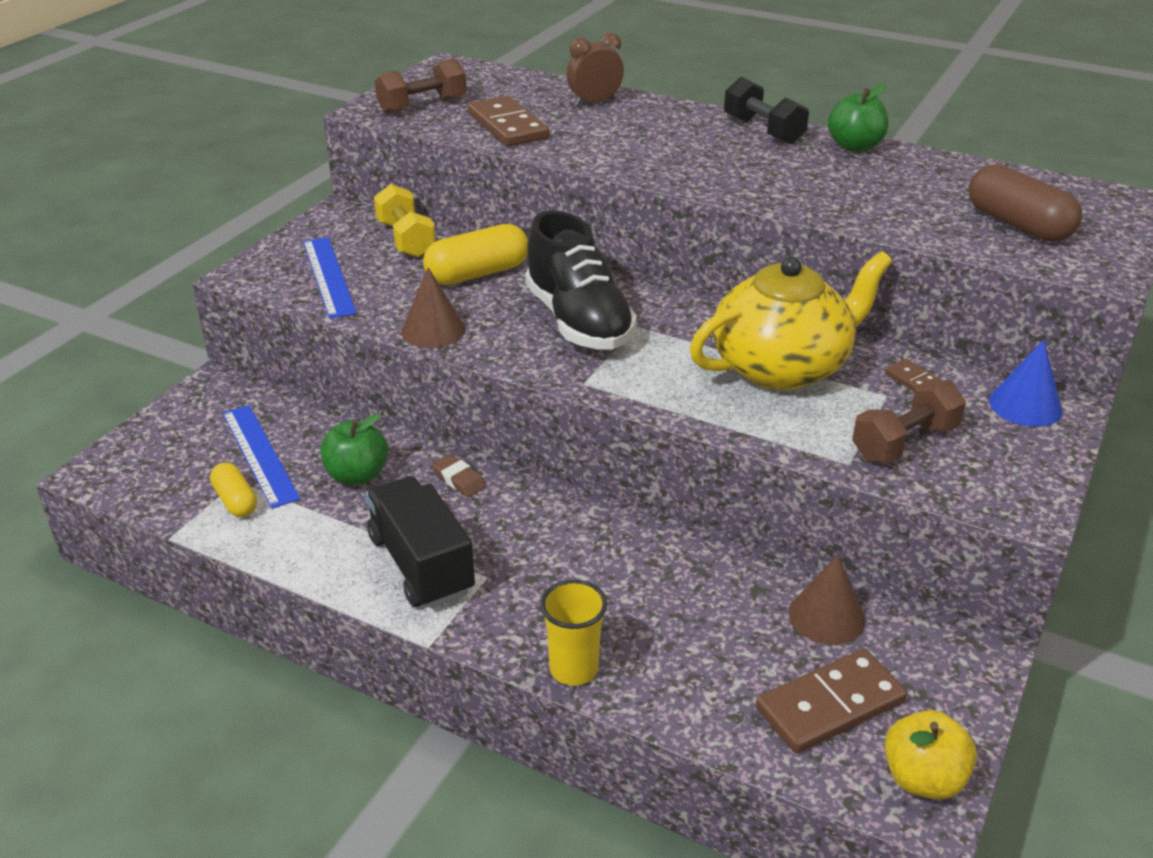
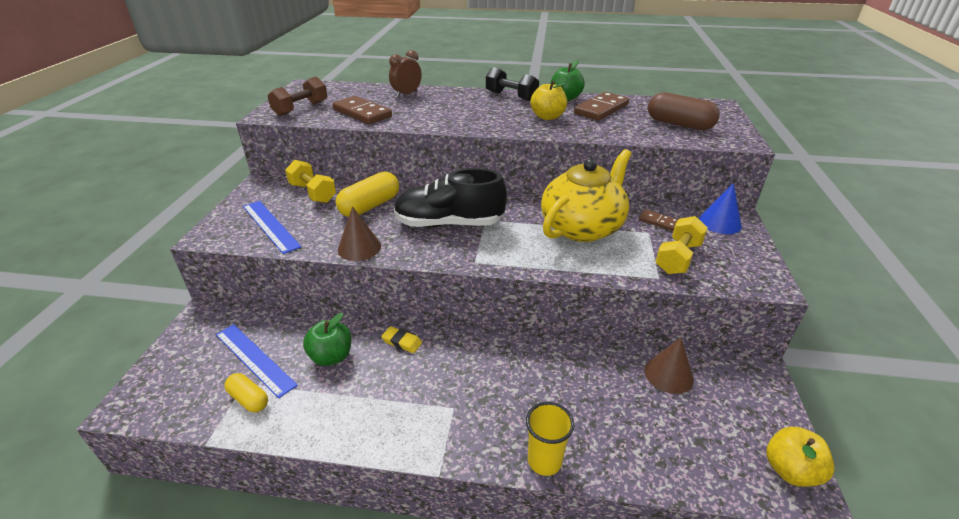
camera: 20 degrees left, 0 degrees up
(421, 564) = (405, 411): black truck -> none
(459, 479) = (402, 342): brown eraser -> yellow eraser
(578, 321) = (449, 224): black shoe -> black shoe turned 135 degrees clockwise
(796, 176) = (547, 117): none -> yellow apple
(830, 705) = (708, 435): brown domino -> brown domino (601, 109)
(904, 442) = (678, 258): brown dumbbell -> yellow dumbbell

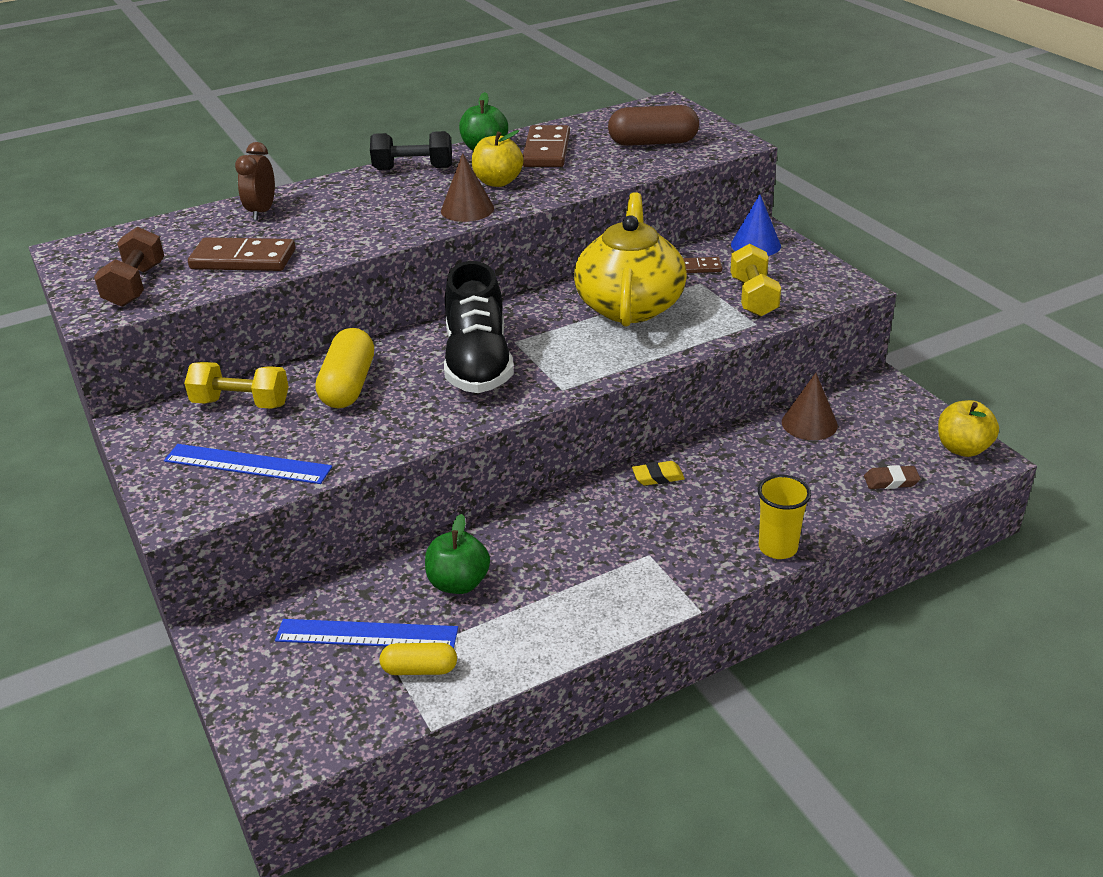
camera: 35 degrees left, 0 degrees up
(359, 247) = (408, 434): brown cone -> brown cone (467, 209)
(402, 342) = (520, 528): yellow eraser -> yellow eraser (658, 477)
(449, 224) = (478, 363): black shoe -> black shoe turned 60 degrees counterclockwise
(693, 461) = (891, 481): none -> brown eraser

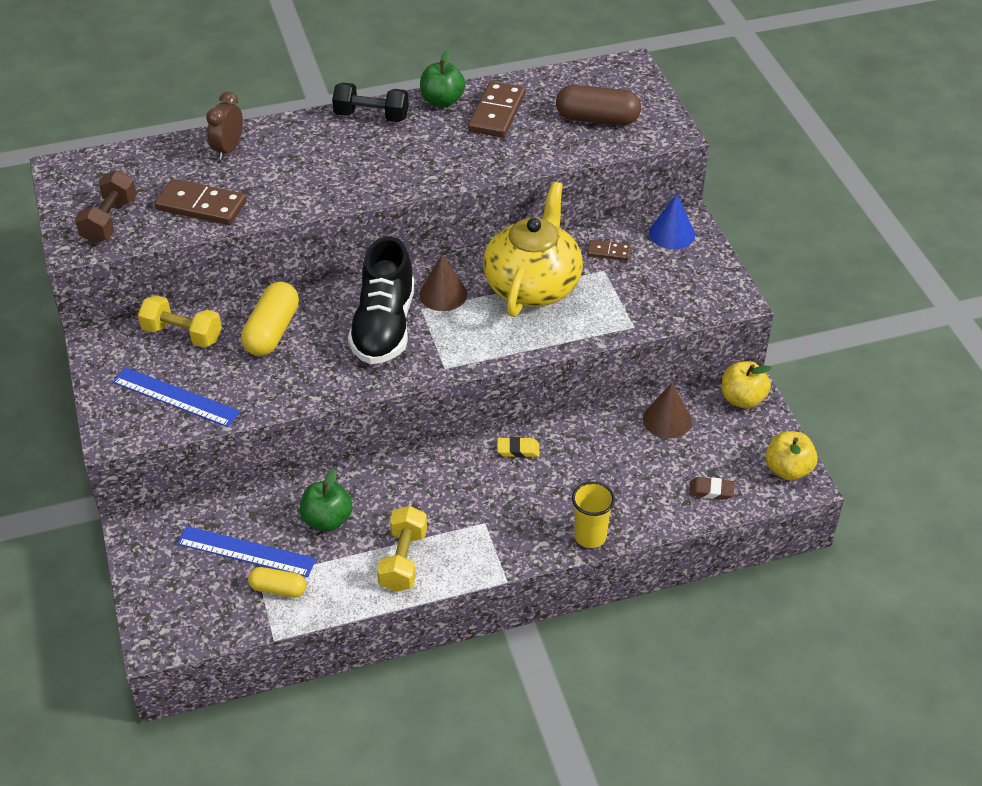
camera: 10 degrees right, 10 degrees up
(467, 209) = (403, 178): brown cone -> brown cone (443, 294)
(498, 182) = (440, 147): yellow apple -> yellow apple (742, 399)
(753, 297) = (644, 296): yellow dumbbell -> yellow dumbbell (403, 560)

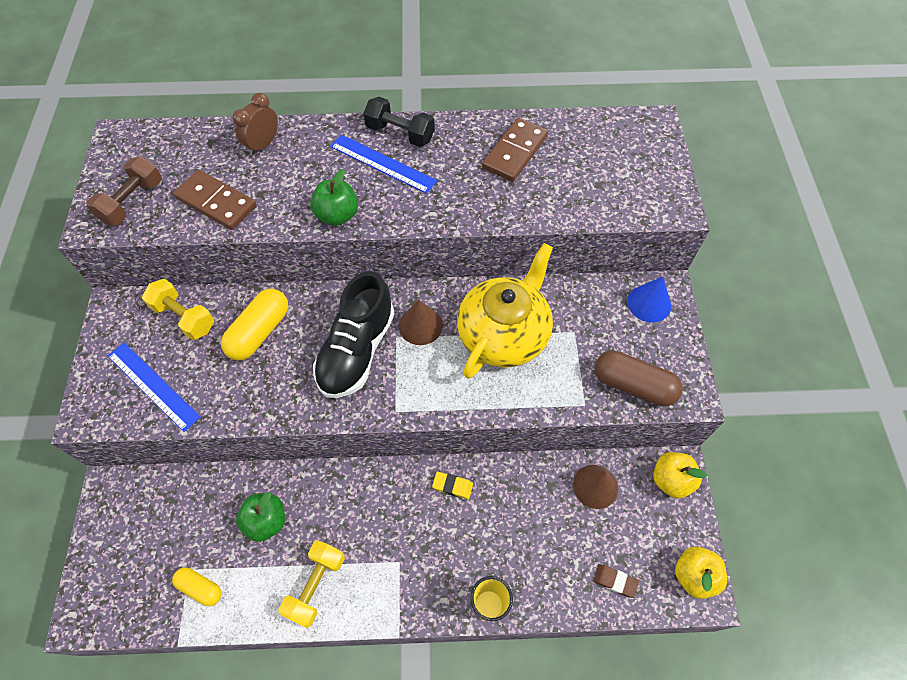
camera: 15 degrees right, 15 degrees up
(246, 552) = (188, 538): blue ruler -> blue ruler (382, 164)
(442, 101) = (469, 129): green apple -> green apple (337, 215)
(597, 119) = (607, 178): brown capsule -> brown capsule (633, 385)
(609, 252) = (584, 311): brown domino -> none

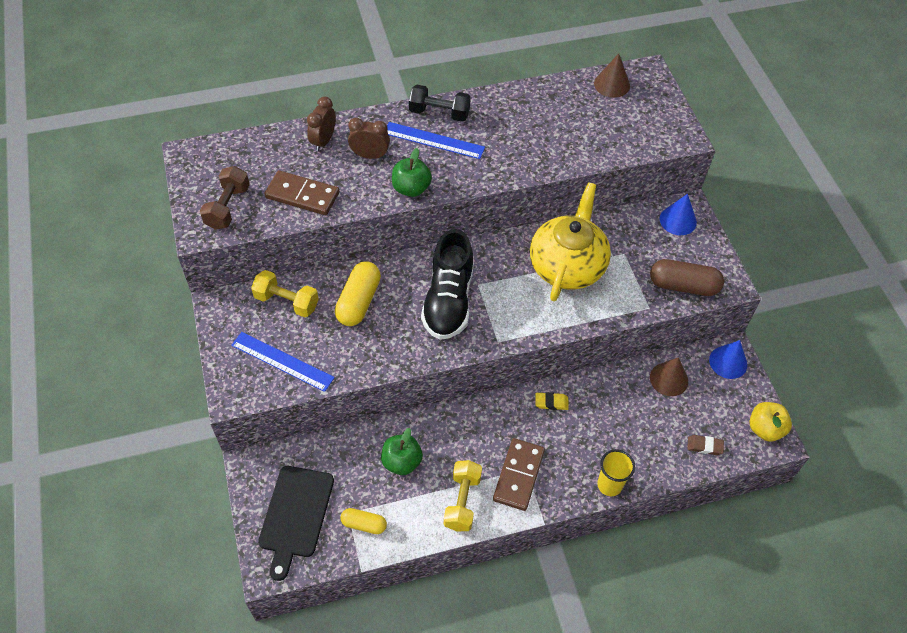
camera: 15 degrees left, 5 degrees down
(133, 559) = (295, 515): none -> black cutting board
(306, 169) = (370, 155): none -> brown clock
(420, 325) = (495, 271): brown cone -> brown cone (612, 84)
(514, 152) = (541, 113): brown domino -> brown domino (518, 475)
(671, 480) = (728, 362): yellow apple -> blue cone

